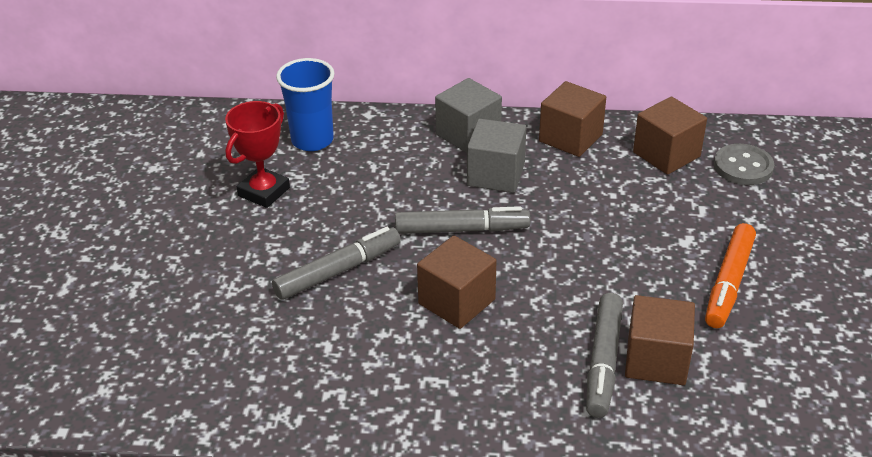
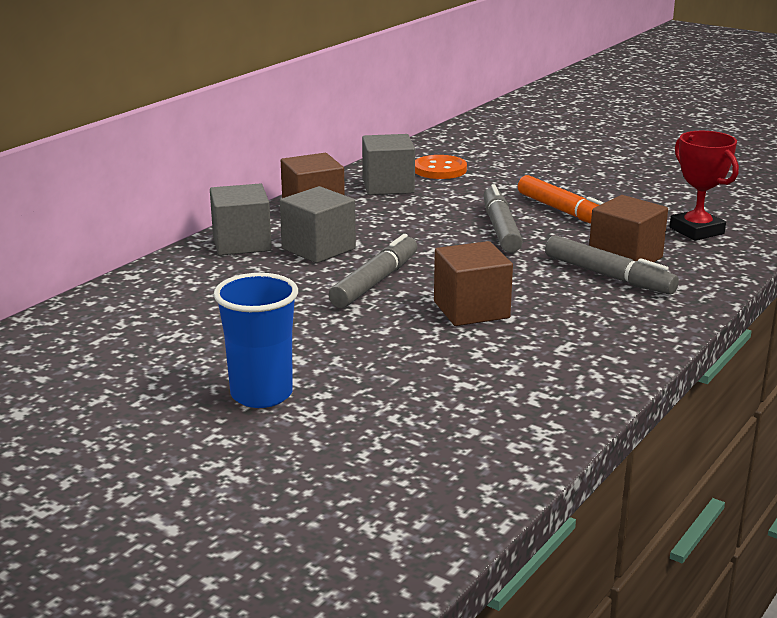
camera: 60 degrees left, 15 degrees down
(264, 192) = (174, 357): red trophy -> red trophy (696, 231)
(312, 140) = (127, 312): blue cup -> blue cup (261, 394)
(338, 271) = (360, 351): grey marker -> grey marker (500, 228)
(666, 154) = (388, 186): brown cube -> grey cube
(743, 167) = (440, 170): grey button -> orange button

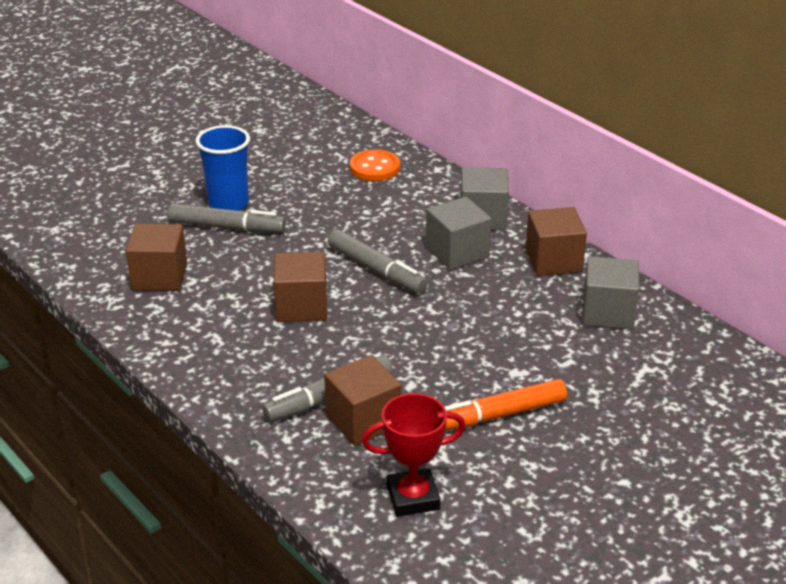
camera: 105 degrees right, 10 degrees up
(440, 170) = (655, 356): orange button -> orange button (374, 167)
(470, 407) = (159, 277): none -> brown cube
(500, 228) = (468, 360): grey marker -> grey marker (227, 227)

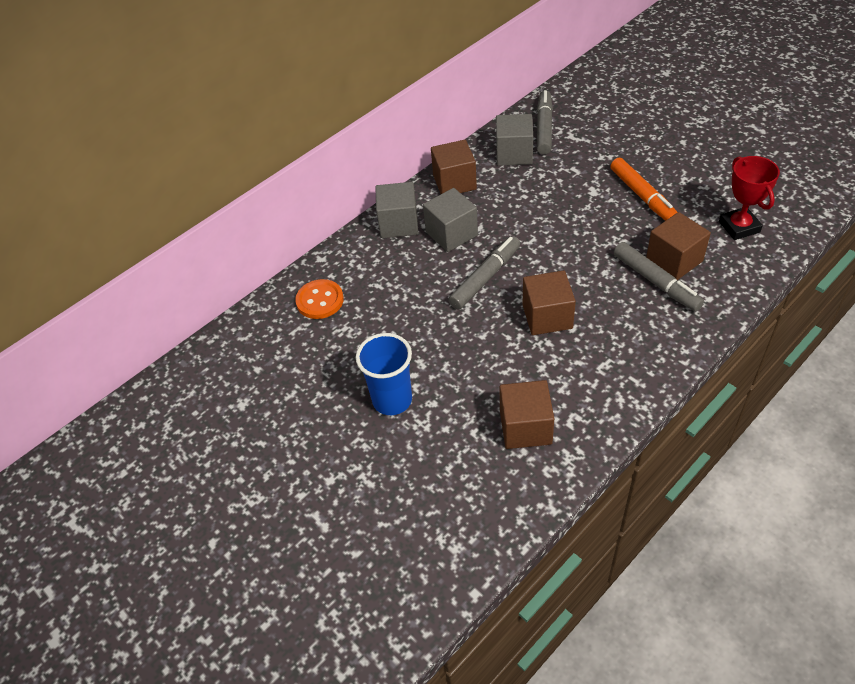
camera: 90 degrees left, 15 degrees up
(227, 227) = (434, 392): grey marker -> grey marker (544, 128)

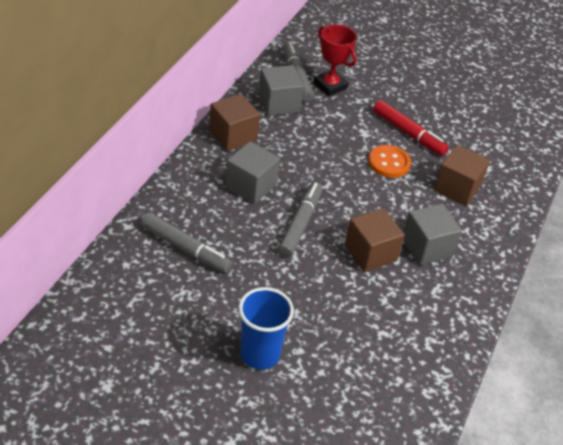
camera: 30 degrees left, 5 degrees down
(320, 300) = (145, 268): orange button -> orange button (388, 163)
(398, 224) = (194, 182): grey cube -> grey cube (427, 247)
(525, 427) = (392, 357): brown cube -> none
(642, 196) = (408, 133): orange marker -> red marker
(656, 282) = (450, 209): grey marker -> grey marker (185, 249)
(739, 227) = (497, 153): red trophy -> red trophy (330, 86)

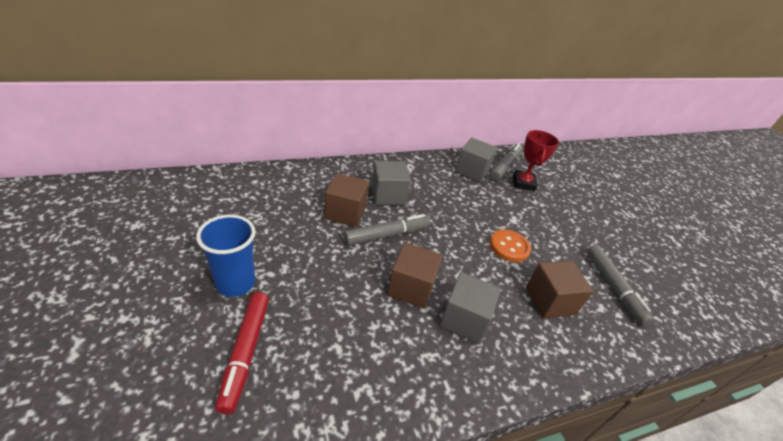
camera: 45 degrees right, 5 degrees down
(185, 249) = (297, 197): grey marker -> grey marker (613, 287)
(233, 136) = (417, 168): brown cube -> brown cube (345, 212)
(408, 133) = (551, 241): red marker -> red marker (245, 352)

